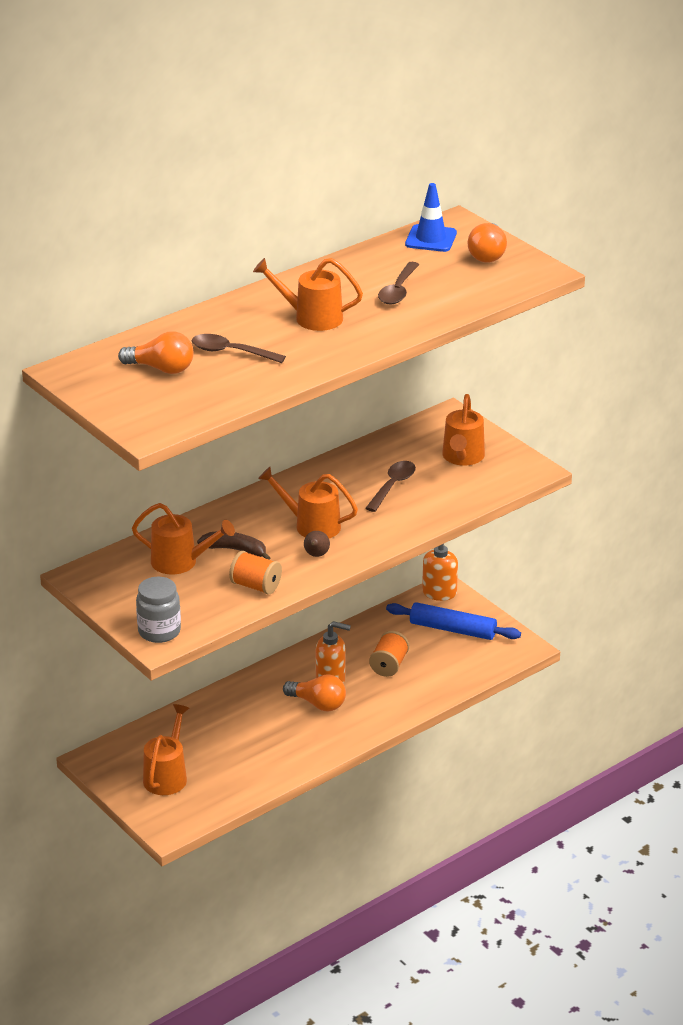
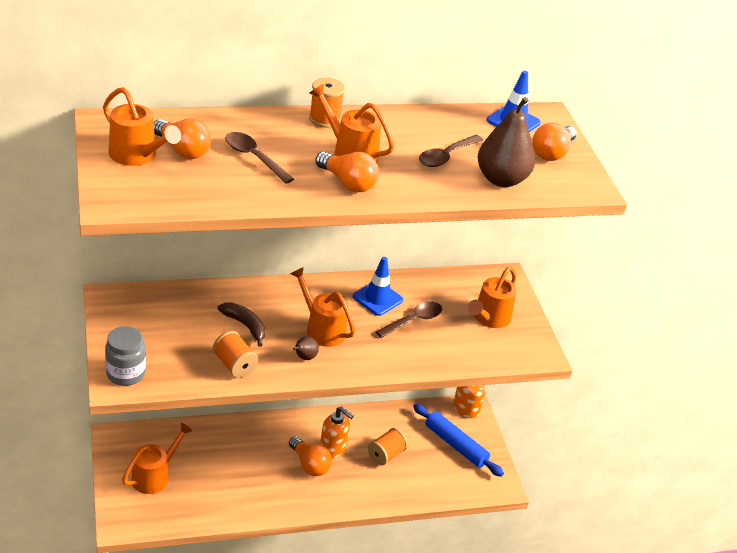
camera: 20 degrees right, 5 degrees up
(181, 562) = (195, 318): orange watering can -> orange watering can (137, 156)
(260, 297) = (324, 119): none -> orange spool
(333, 343) = (347, 183): none -> orange light bulb
(342, 479) = (377, 298): none -> blue traffic cone
(462, 293) = (501, 179): none -> brown pear

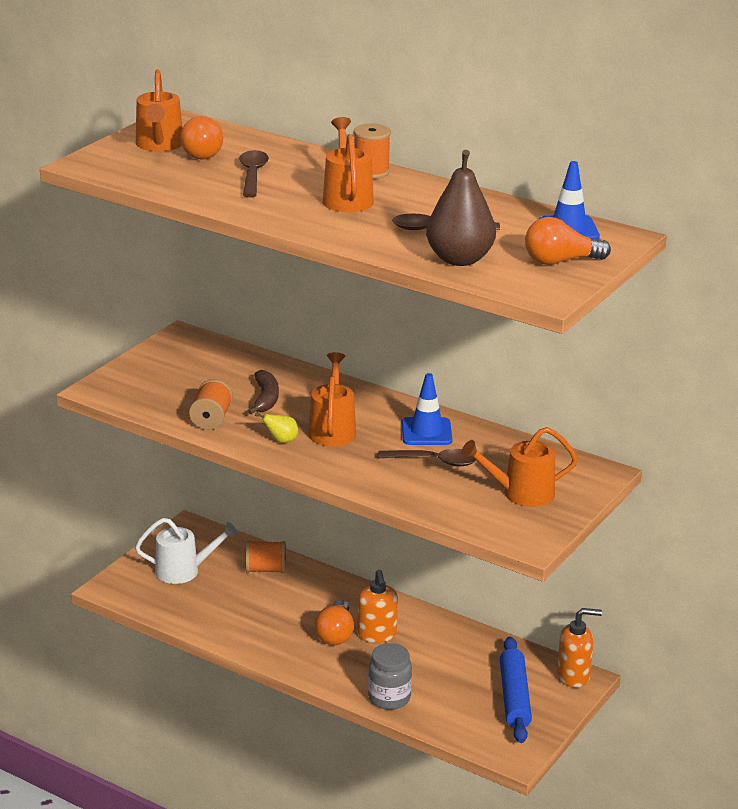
camera: 50 degrees right, 10 degrees down
(125, 373) = (115, 387): grey jar -> grey jar (389, 698)
(155, 475) = (184, 571): orange watering can -> white watering can
(304, 357) = (281, 441): brown pear -> yellow pear
(347, 183) = (301, 214): orange light bulb -> none
(386, 455) = (425, 666): orange spool -> orange spool (266, 569)

